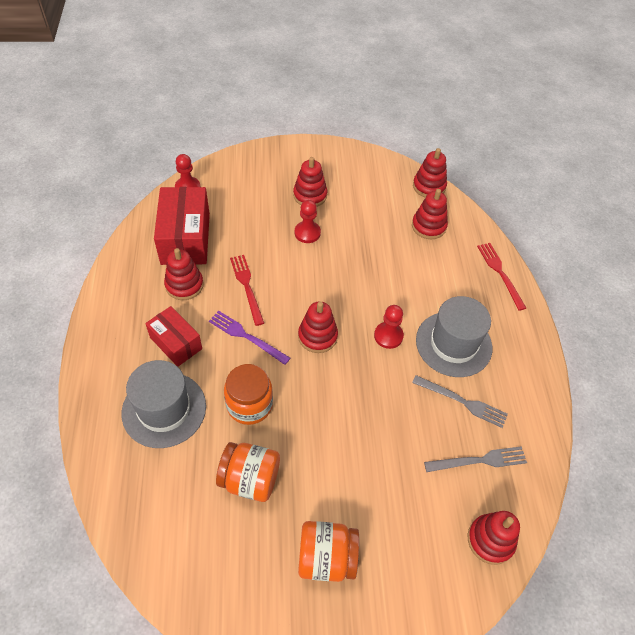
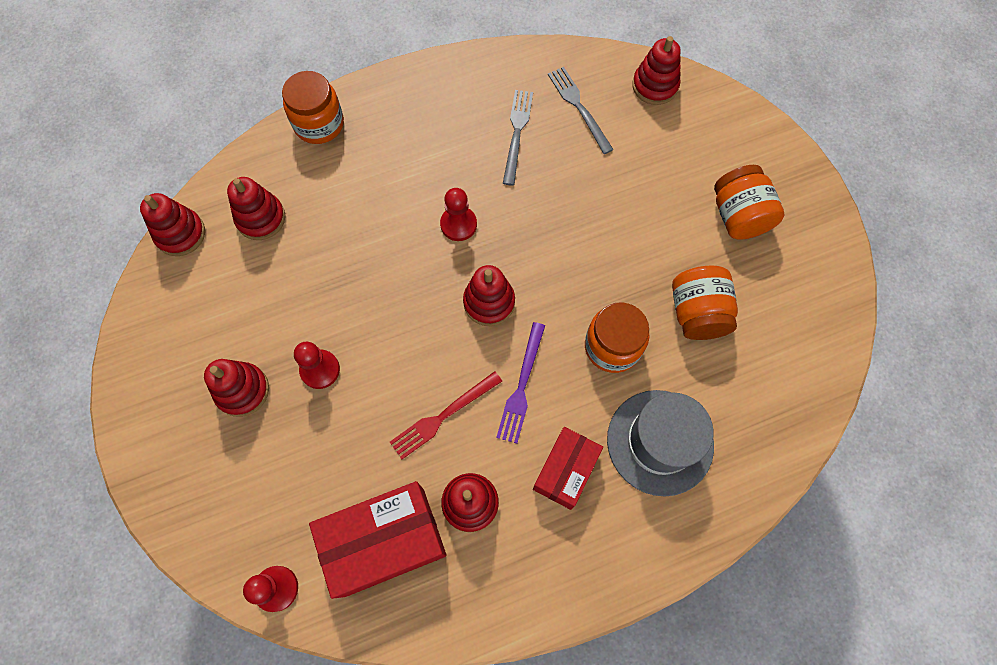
camera: 105 degrees left, 15 degrees up
(453, 344) = (444, 155): grey hat -> none
(500, 273) = (319, 124): red fork -> orange jar

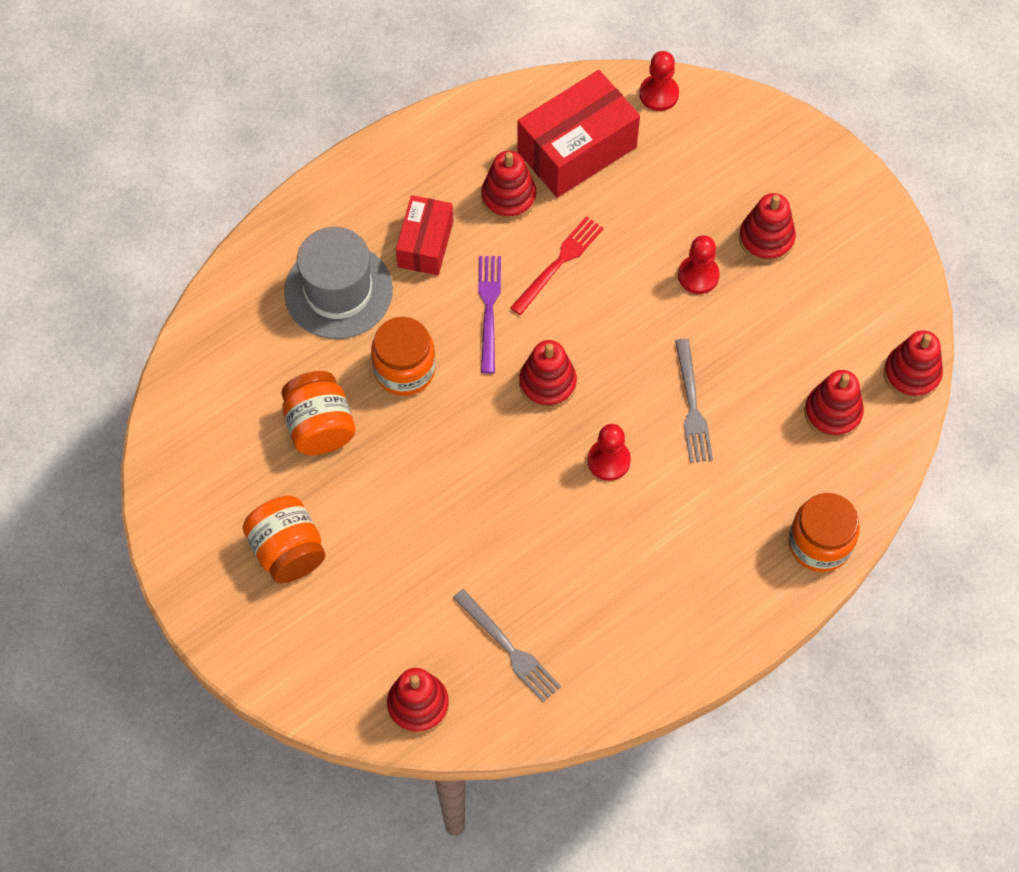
camera: 165 degrees right, 5 degrees down
(517, 133) = (575, 592): grey fork -> grey fork (692, 405)

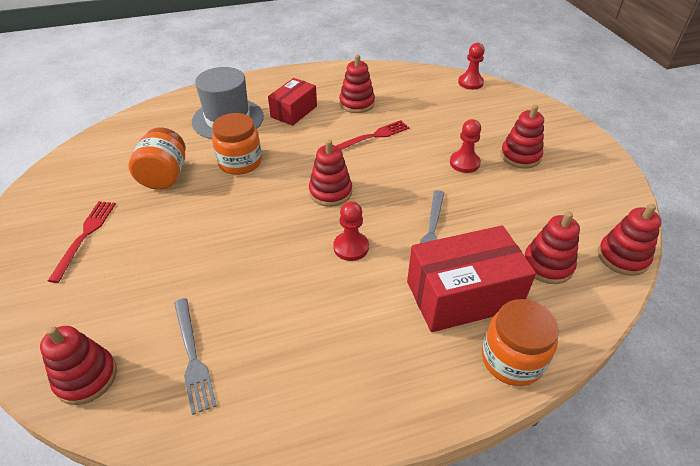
camera: 20 degrees right, 20 degrees down
(288, 550) = (85, 237): orange jar -> red fork
(489, 309) = (314, 147): purple fork -> none
(577, 149) = (409, 94): red box -> red box (463, 295)

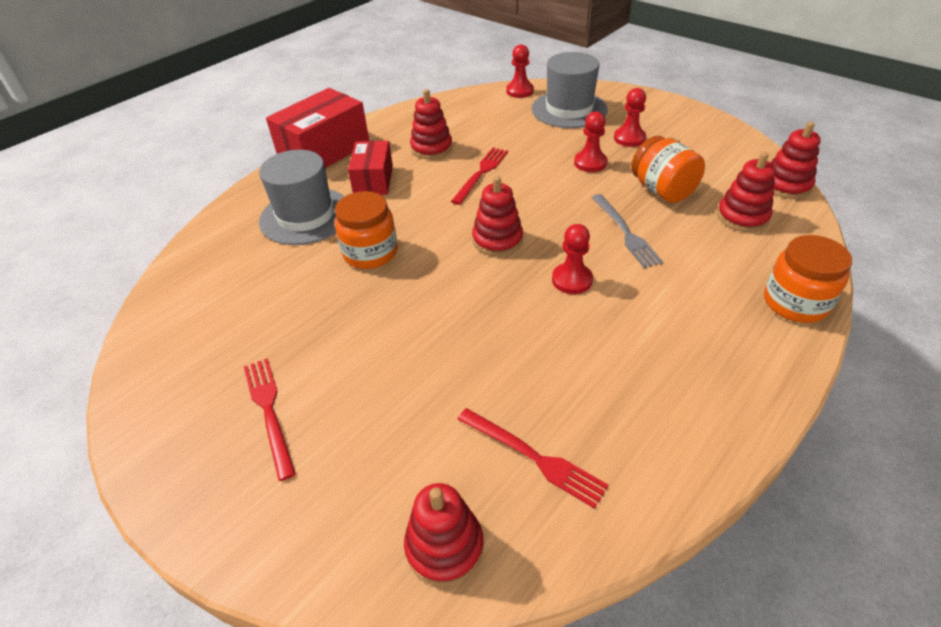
camera: 30 degrees left, 0 degrees up
(164, 176) = (296, 304): orange jar -> orange jar (662, 190)
(192, 356) = (533, 457): grey fork -> red fork
(463, 295) = (707, 272): red box -> red box (324, 151)
(495, 112) = (569, 109): none -> grey hat
(520, 156) = (629, 138): red stacking toy -> red pawn

